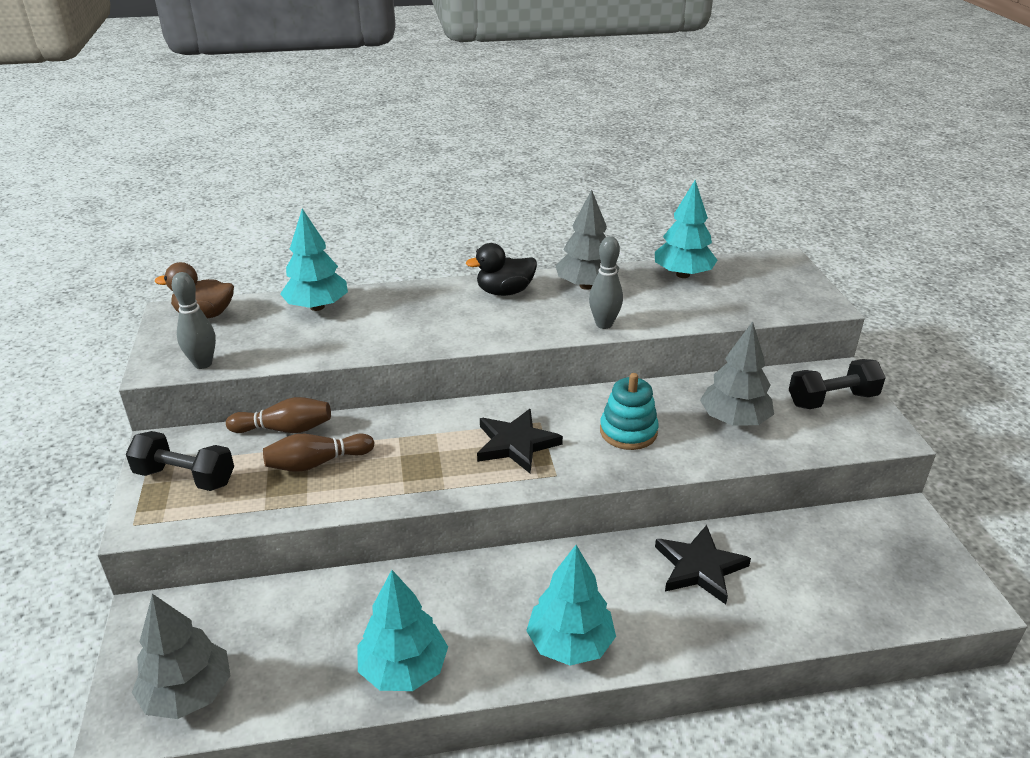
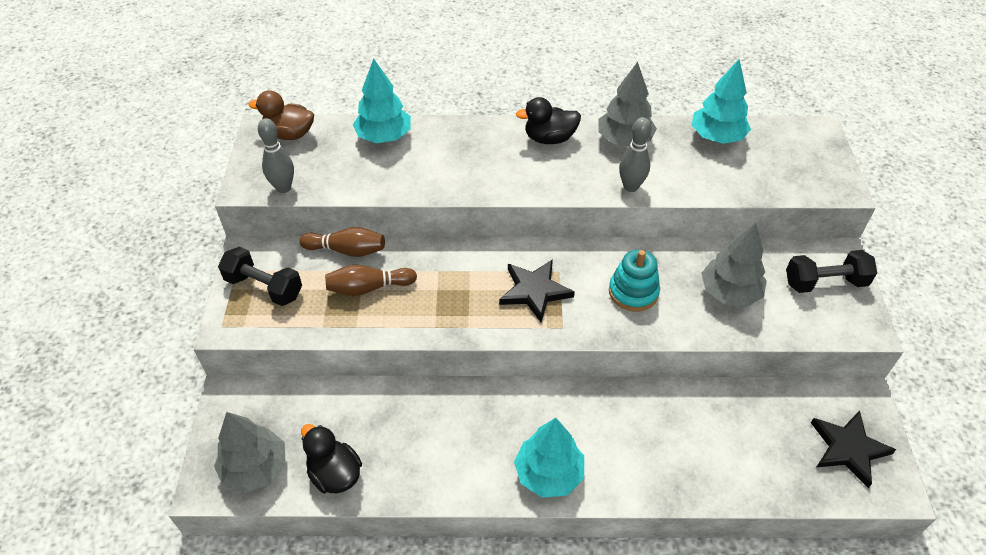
camera: 10 degrees right, 15 degrees up
(297, 684) = (335, 474): none -> black duck
(403, 669) = (416, 474): turquoise tree -> none
(699, 567) = (669, 421): black star -> black star (848, 448)

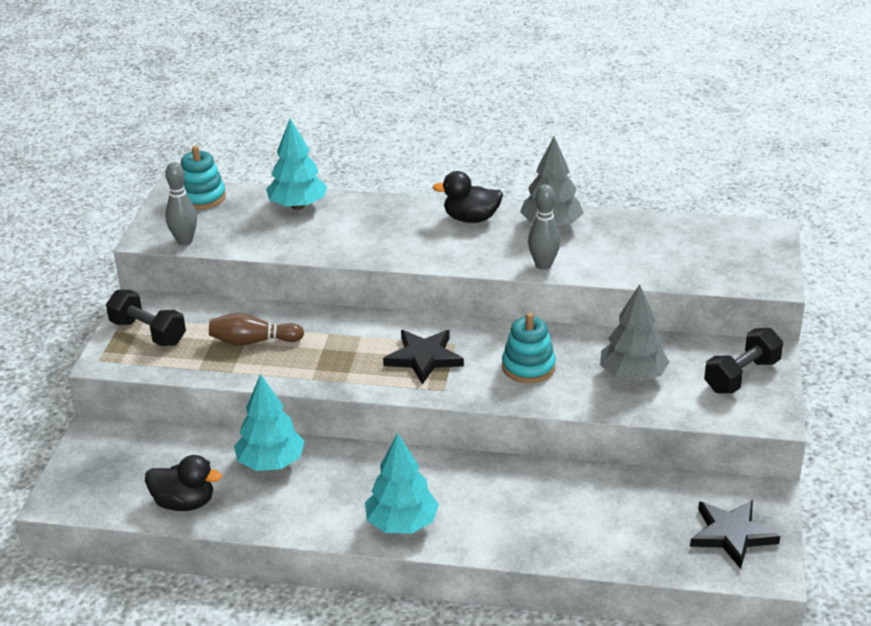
camera: 10 degrees right, 15 degrees down
(255, 468) = (107, 491): grey tree -> none
(289, 134) = (202, 197): brown duck -> turquoise stacking toy
(335, 474) = (184, 503): black duck -> black duck turned 135 degrees clockwise
(346, 250) = (239, 309): brown bowling pin -> none
(716, 137) = (653, 229): turquoise tree -> turquoise tree (271, 463)
(825, 282) = (741, 376): black dumbbell -> black dumbbell turned 45 degrees counterclockwise

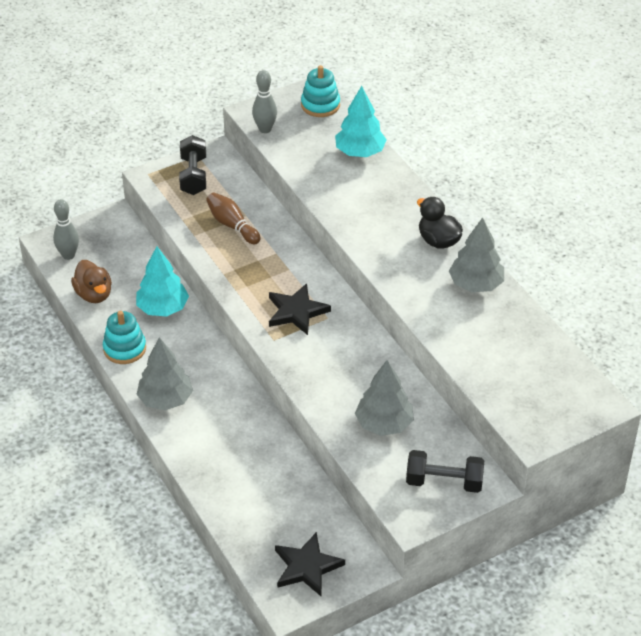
camera: 50 degrees right, 10 degrees up
(184, 503) = (94, 294): black duck -> brown duck
(402, 524) = (165, 400): turquoise tree -> grey tree
(528, 367) = (339, 367): turquoise stacking toy -> turquoise stacking toy (124, 349)
(543, 265) = (421, 307): grey bowling pin -> grey bowling pin (68, 255)

